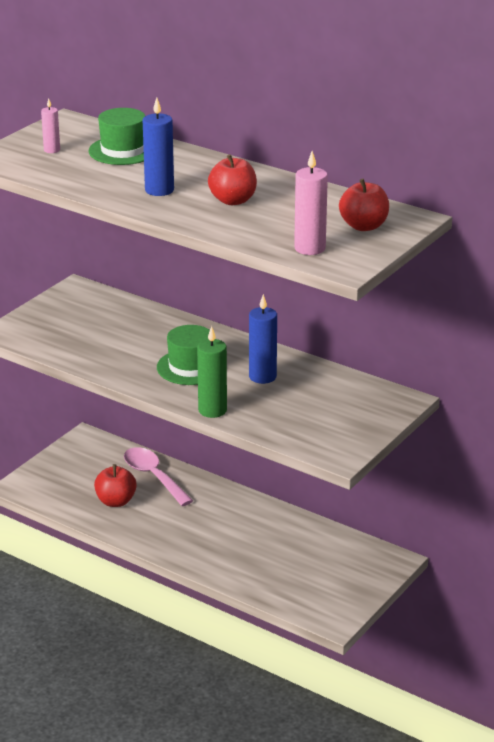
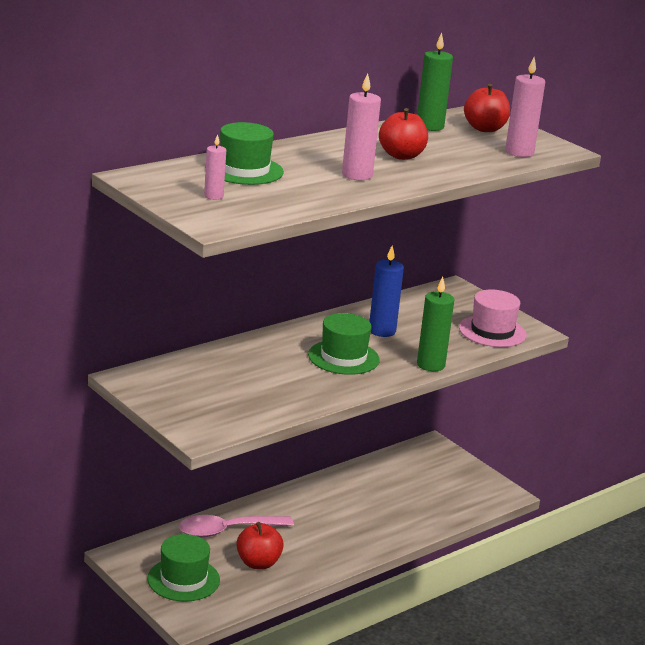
camera: 75 degrees left, 5 degrees down
(70, 472) = (183, 579): none -> green hat
(159, 190) = (357, 175): blue candle -> pink candle
(317, 433) = (492, 331): none -> pink hat
(336, 202) = (430, 126): none -> green candle

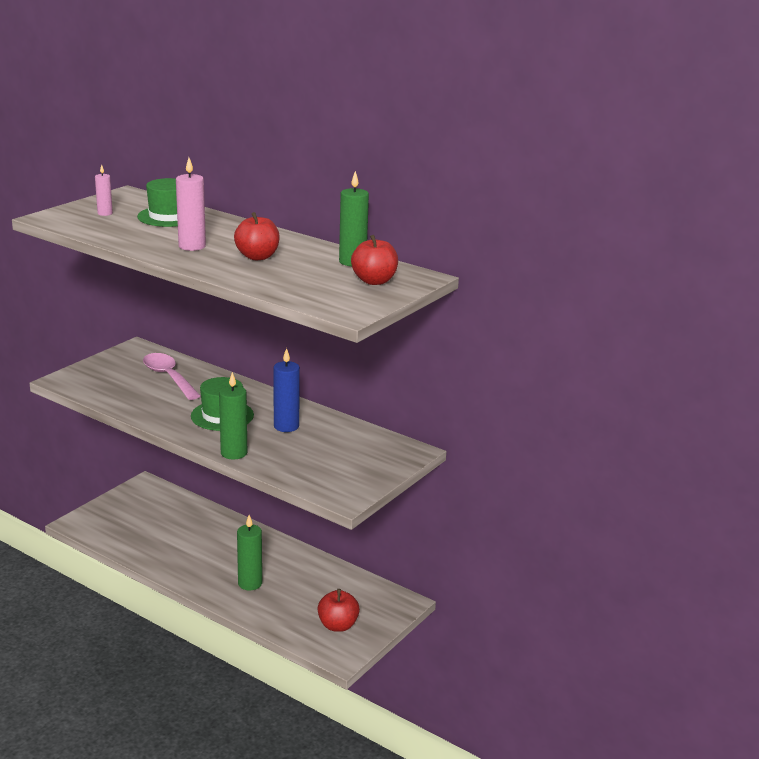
camera: 75 degrees right, 0 degrees up
(183, 579) = (124, 512): green hat -> none
(227, 531) = (198, 519): pink spoon -> pink spoon (168, 377)
(258, 563) = (160, 539): red apple -> red apple (338, 625)
(370, 520) = (250, 583): none -> green candle
(492, 331) = (328, 477): pink hat -> none
(519, 152) = (319, 296): pink candle -> none

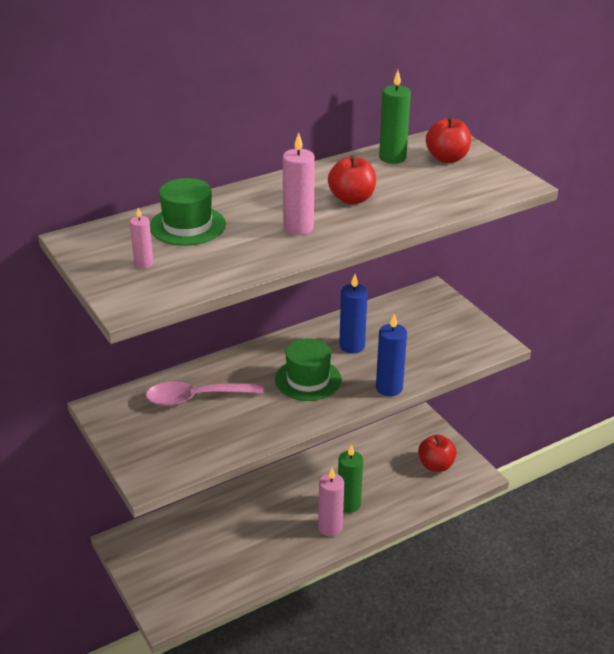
camera: 65 degrees left, 10 degrees up
(213, 579) = (330, 527): none -> pink candle
(234, 453) = (389, 388): green candle -> blue candle

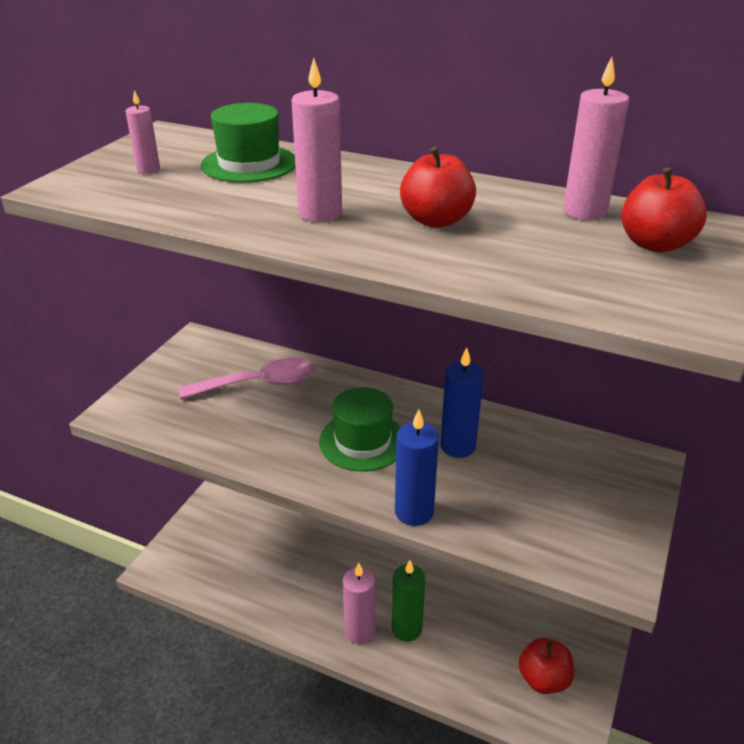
camera: 55 degrees right, 0 degrees up
(196, 398) = (259, 384): pink spoon -> pink spoon turned 120 degrees clockwise
(392, 158) = (584, 211): green candle -> pink candle

